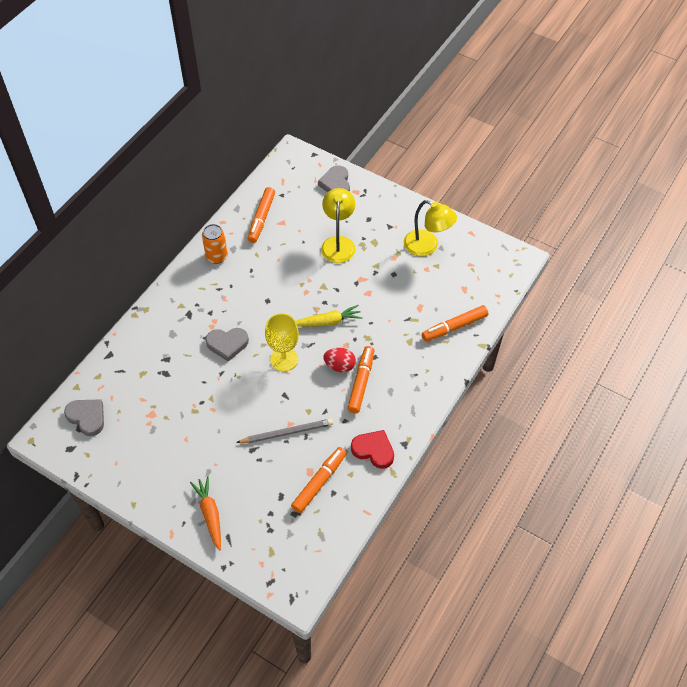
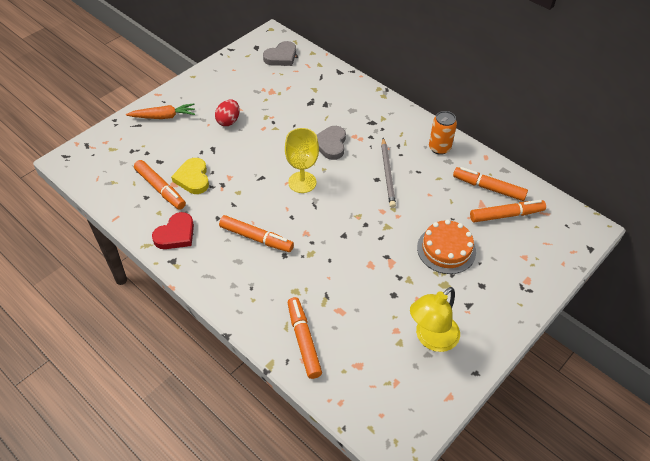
camera: 100 degrees right, 5 degrees down
(287, 432) = (220, 173): grey pencil -> grey pencil (387, 174)
(291, 206) = (506, 215): none -> orange marker
(298, 456) = (193, 178): none -> yellow heart
(328, 322) = (339, 223): yellow carrot -> none
(336, 184) = (540, 262): grey heart -> none
(338, 243) = (446, 249): yellow lamp -> orange cake
(340, 366) = (281, 224): red egg -> red egg (228, 121)

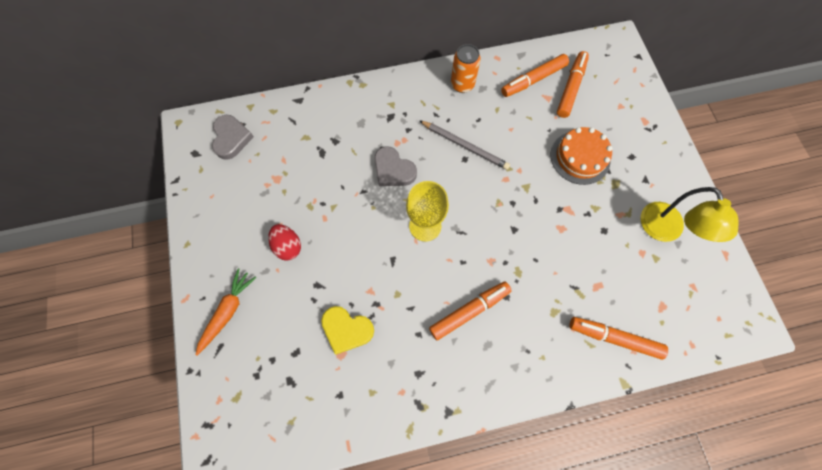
camera: 55 degrees left, 20 degrees up
(160, 189) = (338, 373): orange marker -> none
(176, 234) = (414, 390): red heart -> none

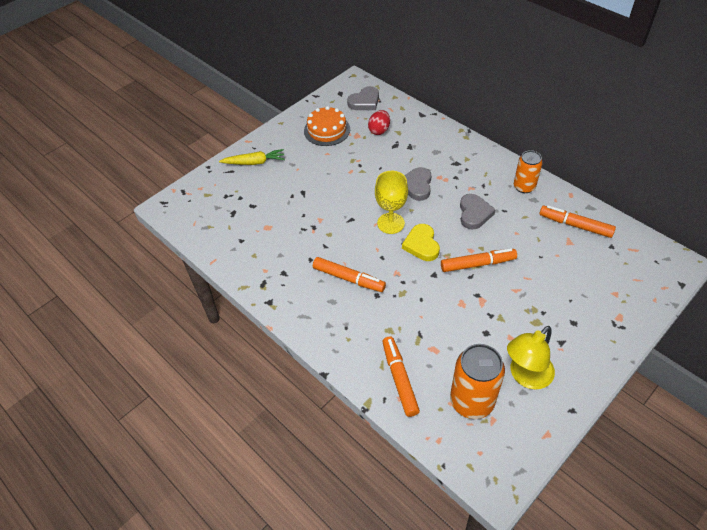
camera: 60 degrees right, 20 degrees down
(228, 311) = (254, 162): orange carrot -> yellow carrot
(288, 246) = (317, 165): red egg -> red egg (379, 130)
(347, 329) = (285, 221): yellow heart -> yellow heart (421, 245)
(465, 146) = (474, 213): grey pencil -> grey heart
(570, 88) = (594, 252): orange marker -> orange marker (477, 264)
(580, 157) = (536, 287): orange cake -> orange cake (327, 130)
(667, 291) = (472, 401): none -> orange can

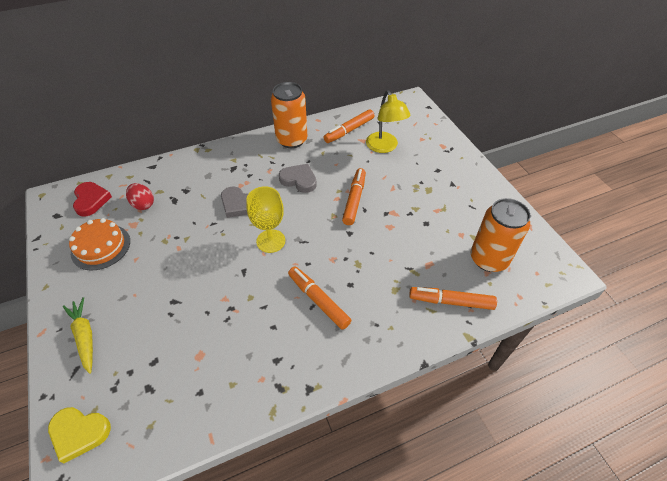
camera: 70 degrees left, 0 degrees up
(254, 162) = (85, 337): yellow carrot -> yellow carrot turned 45 degrees counterclockwise
(349, 278) = (318, 300): orange marker -> orange marker turned 90 degrees counterclockwise
(364, 102) = (91, 200): grey heart -> red heart
(421, 245) = (311, 228): yellow heart -> yellow heart (79, 433)
(524, 187) = (291, 140): orange can -> orange can, size x1.56
(526, 376) = (476, 216): yellow lamp -> yellow lamp (384, 147)

